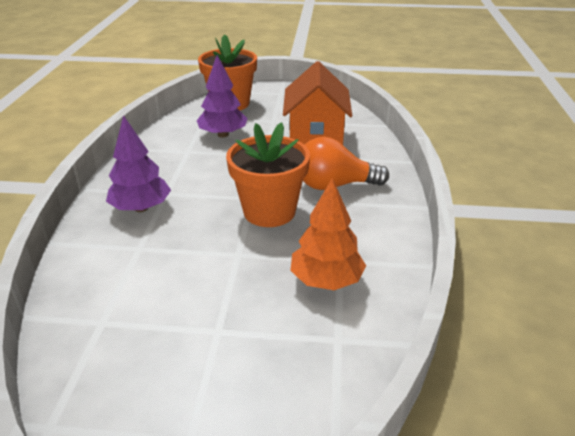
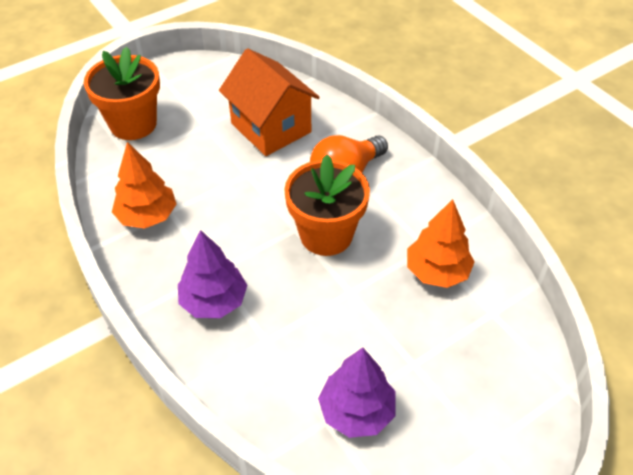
camera: 40 degrees left, 15 degrees up
(171, 147) = (147, 216): none -> orange tree
(223, 135) = (178, 170): purple tree -> purple tree (356, 411)

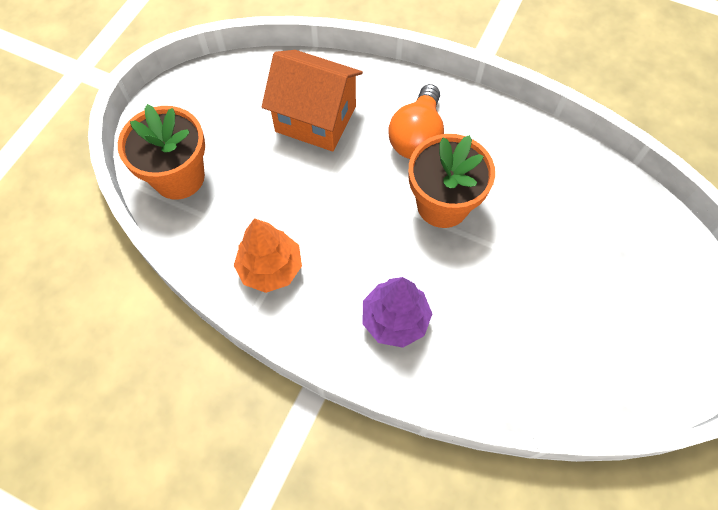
camera: 30 degrees left, 15 degrees up
(356, 411) = (579, 352): purple tree -> none
(437, 271) = (554, 193): orange tree -> none

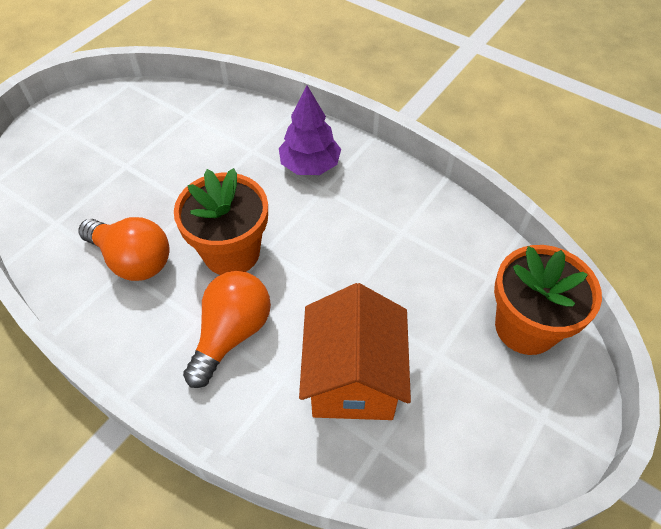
camera: 170 degrees left, 10 degrees down
(270, 268) = (419, 220): orange tree -> none
(315, 119) = (353, 378): orange house -> orange house turned 60 degrees clockwise
(527, 184) = (133, 260): none -> orange light bulb

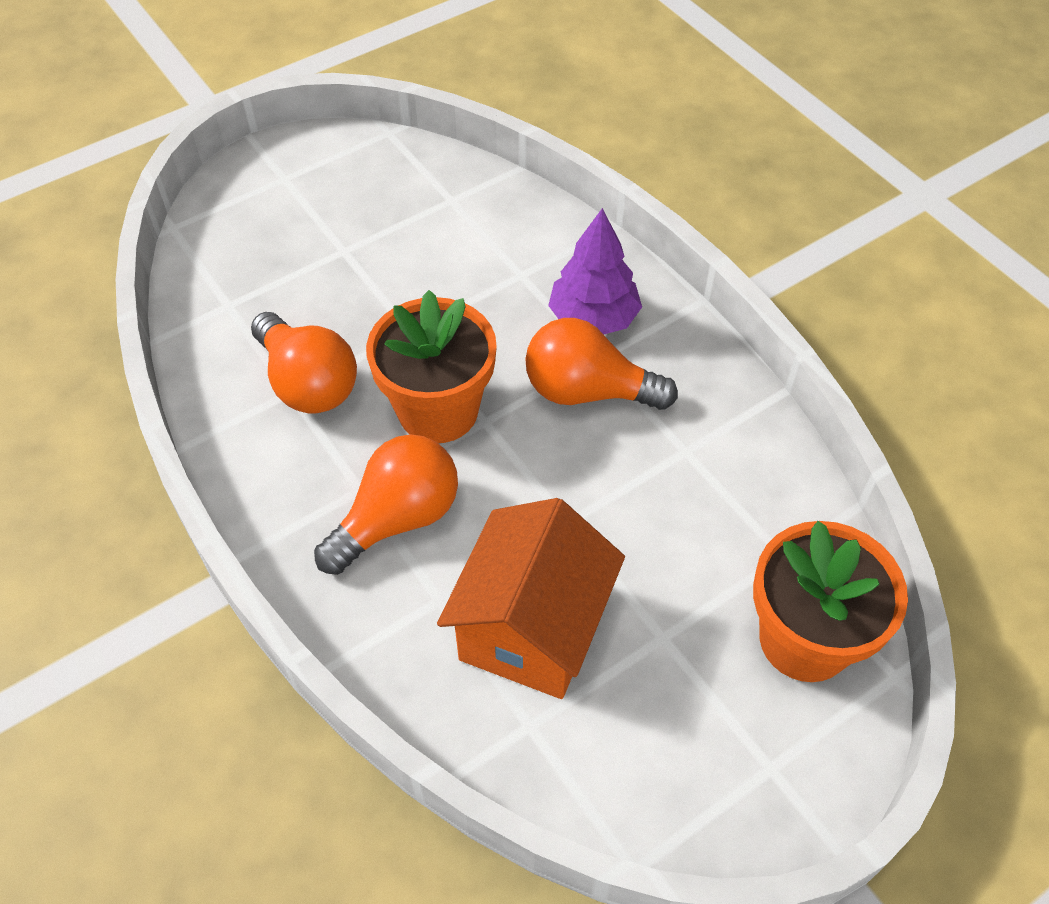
camera: 20 degrees right, 0 degrees up
(325, 212) = (588, 391): none -> orange light bulb

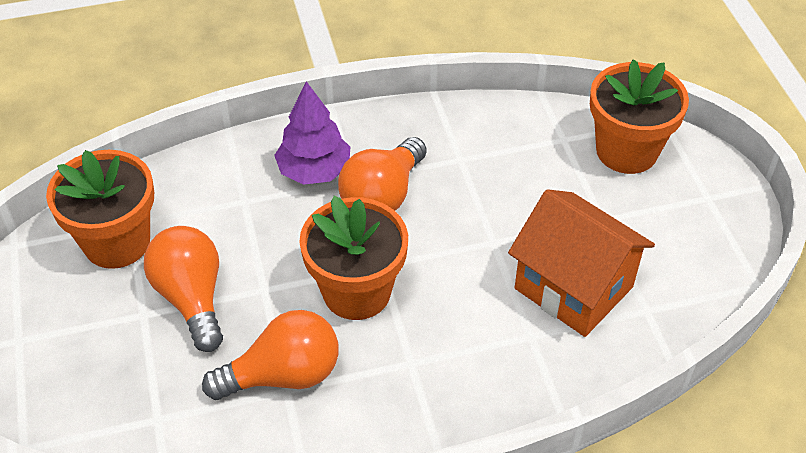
camera: 70 degrees left, 5 degrees down
(397, 519) = (449, 344): orange light bulb -> orange light bulb (192, 298)
(423, 199) = (117, 242): none -> orange flower pot

